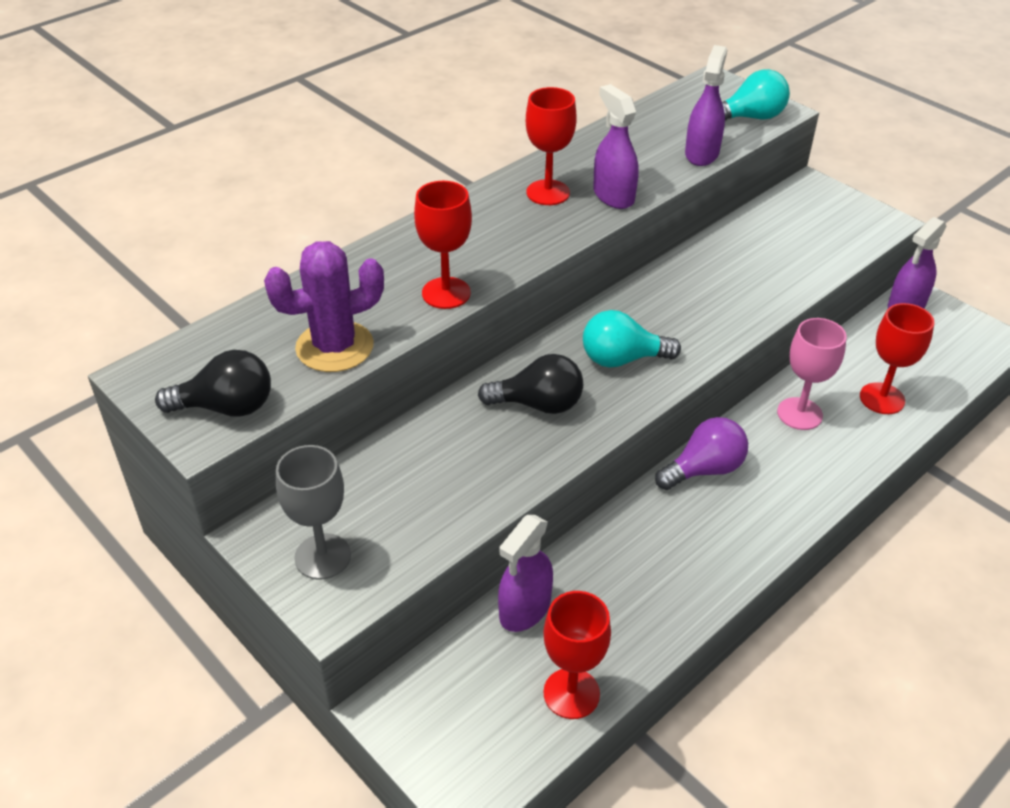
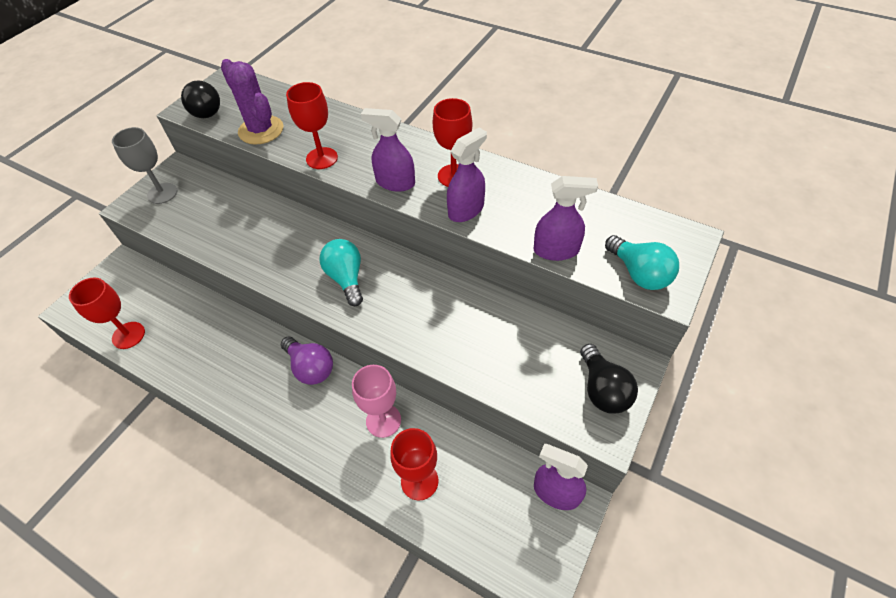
camera: 75 degrees right, 10 degrees up
(524, 609) = (185, 301): purple spray bottle -> purple spray bottle (395, 182)
(538, 404) = (291, 247): black light bulb -> black light bulb (602, 389)

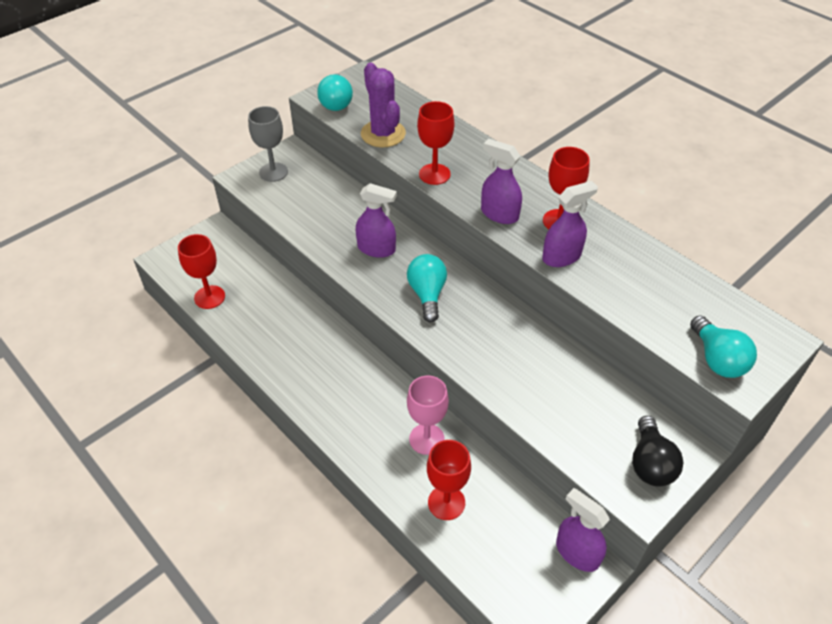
camera: 15 degrees right, 5 degrees down
(206, 110) = (336, 103): black light bulb -> turquoise light bulb
(310, 368) = (370, 372): purple light bulb -> none
(556, 250) = (640, 316): purple spray bottle -> purple spray bottle (376, 249)

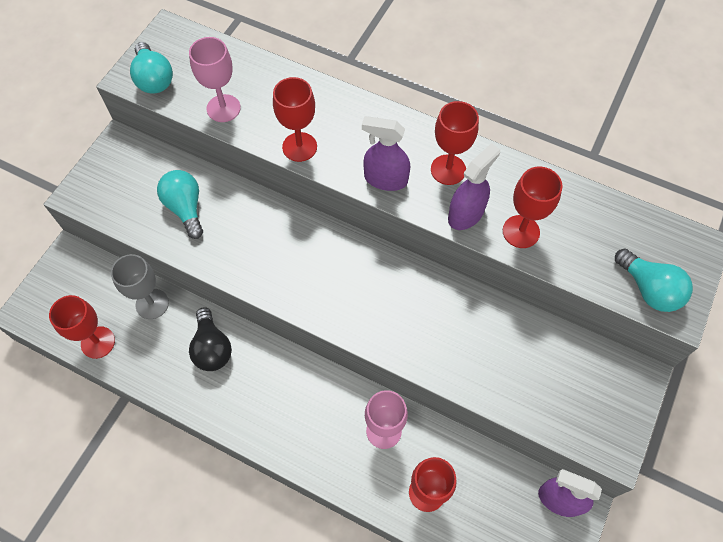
camera: 20 degrees left, 15 degrees up
(273, 172) = (111, 177): grey goblet -> grey goblet (152, 304)
(376, 249) = (262, 243): purple spray bottle -> none
(383, 134) = (223, 108): purple cactus -> pink goblet
(427, 294) = (336, 283): turquoise light bulb -> turquoise light bulb (185, 208)
(608, 282) = (521, 231): none -> red goblet
(650, 463) = (608, 404): black light bulb -> black light bulb (212, 348)

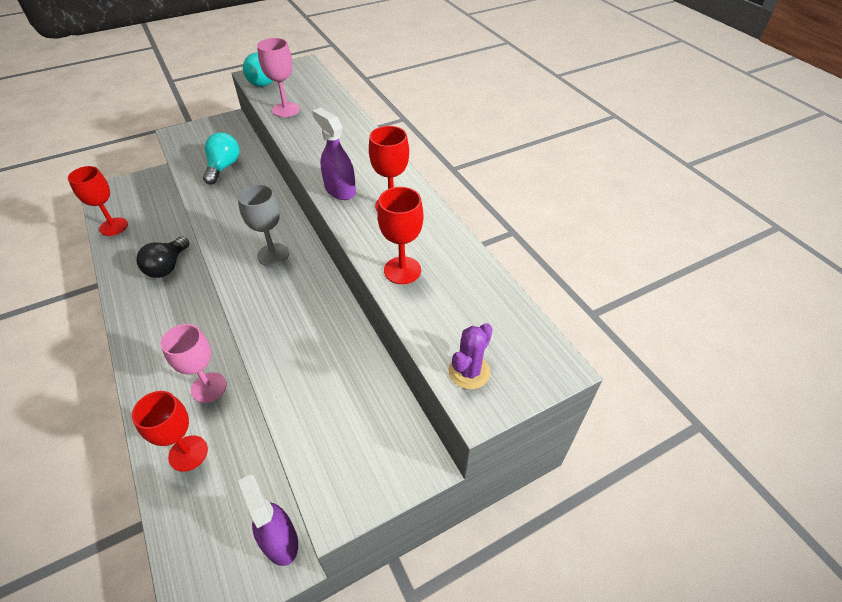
camera: 35 degrees right, 15 degrees down
(152, 304) = (165, 223): grey goblet -> grey goblet (273, 255)
(299, 147) = (306, 148): red goblet -> none
(466, 214) = (373, 238): purple spray bottle -> none
(649, 289) = (469, 371): turquoise light bulb -> purple cactus

